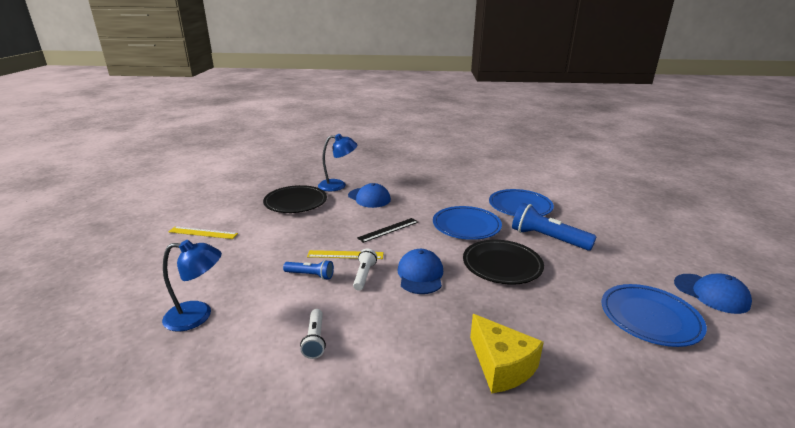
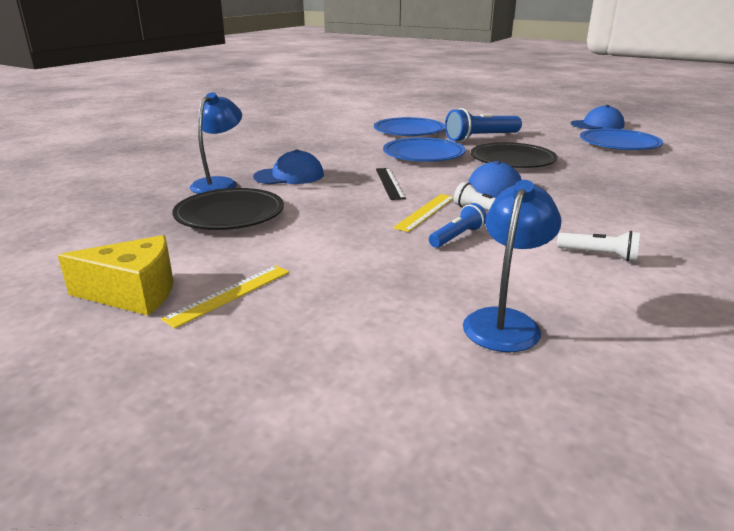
camera: 60 degrees left, 0 degrees up
(501, 366) = (666, 194): yellow cheese -> yellow cheese (134, 293)

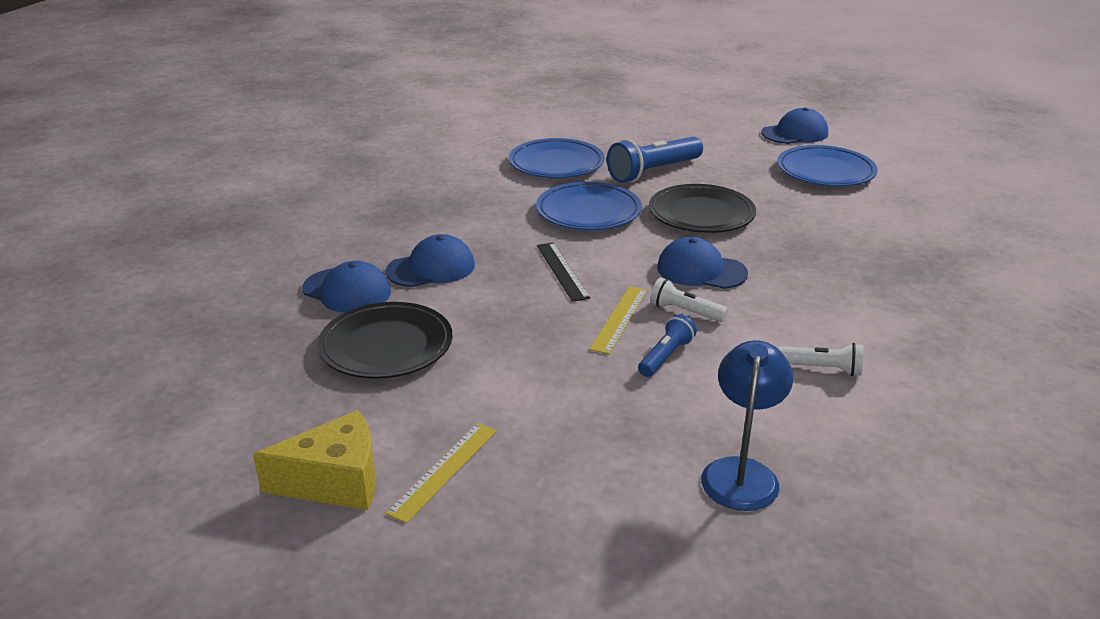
camera: 10 degrees left, 5 degrees up
(219, 183) = (347, 291): blue lamp -> blue cap

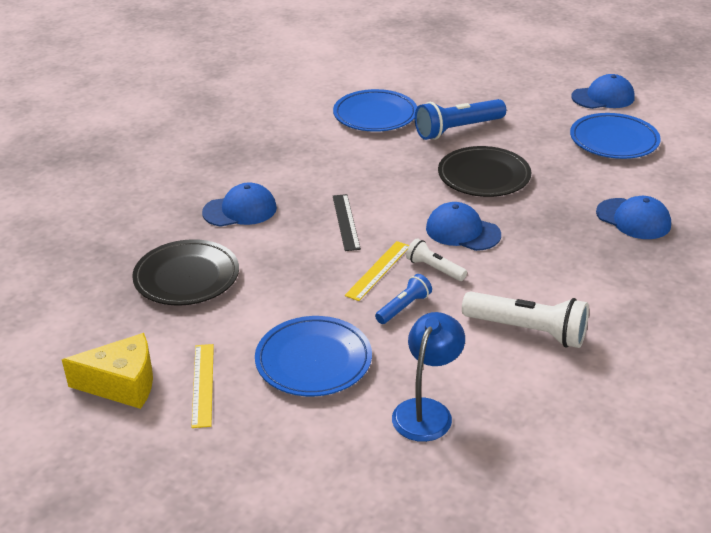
camera: 10 degrees right, 5 degrees up
(347, 291) = (168, 225): blue cap -> blue cap (633, 219)
(444, 470) = (203, 384): yellow ruler -> yellow ruler turned 45 degrees counterclockwise
(588, 212) = (387, 166): blue plate -> blue plate (313, 360)
(822, 369) = (527, 331): white flashlight -> white flashlight, size x1.80

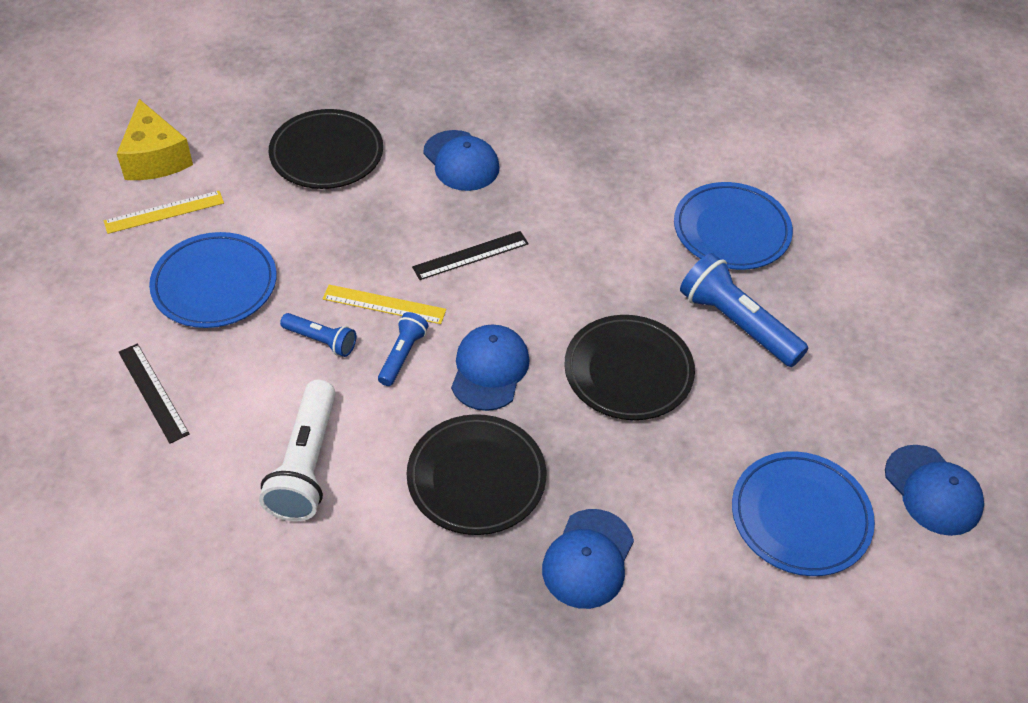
camera: 70 degrees right, 15 degrees up
(426, 411) = (153, 392): blue lamp -> black ruler
(434, 269) = (402, 355): white flashlight -> blue flashlight
(559, 252) = (476, 478): none -> black plate

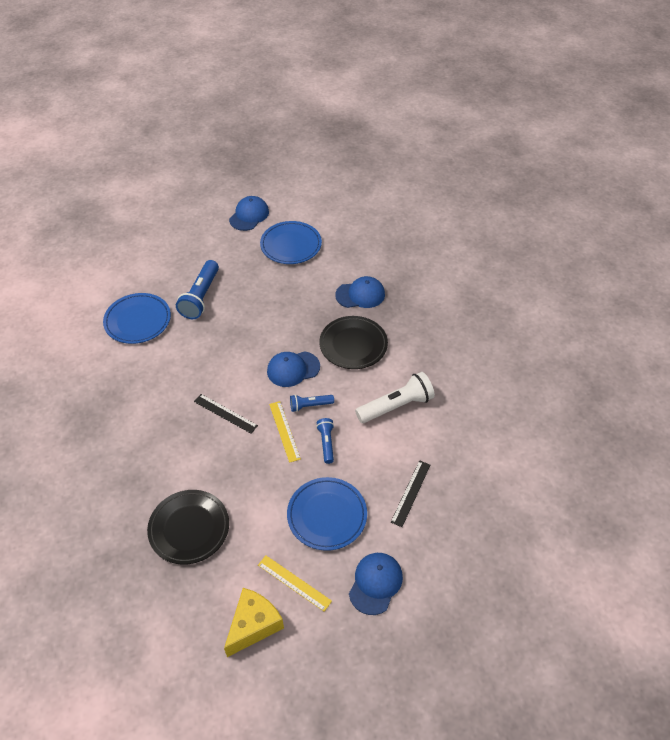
camera: 120 degrees left, 0 degrees up
(461, 161) = (153, 456): blue cap -> blue cap (375, 583)
(628, 371) = (257, 321): black plate -> none

